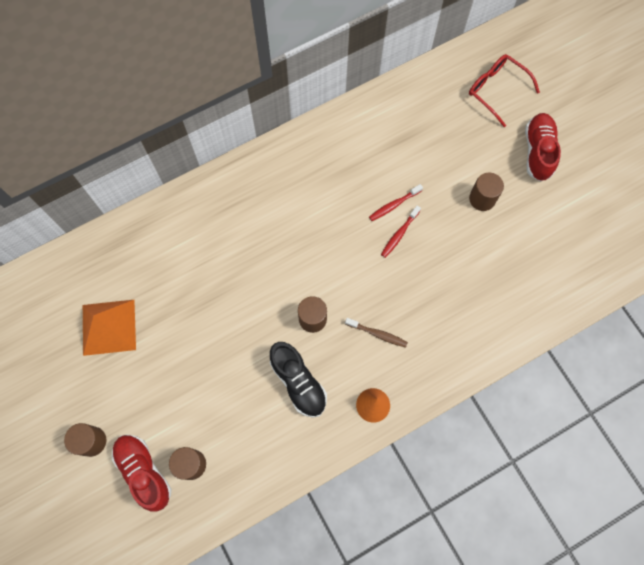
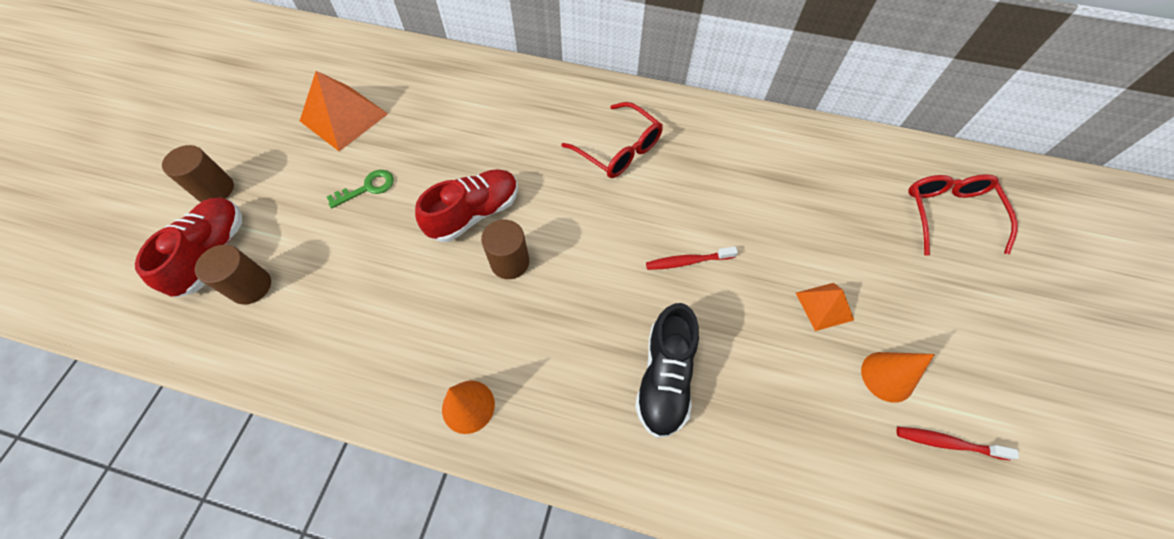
camera: 45 degrees right, 10 degrees down
(183, 354) = (367, 188): none -> green key
(298, 382) = (426, 308): black shoe -> black shoe (665, 378)
(299, 199) = (619, 150): none -> red glasses
(377, 334) = (556, 337): brown toothbrush -> none
(394, 205) = (710, 230): red toothbrush -> red toothbrush (947, 443)
(482, 199) = (824, 306): brown cylinder -> orange pyramid
(536, 210) = (887, 376): none -> orange cone
(538, 152) = (949, 314): red shoe -> red shoe (474, 213)

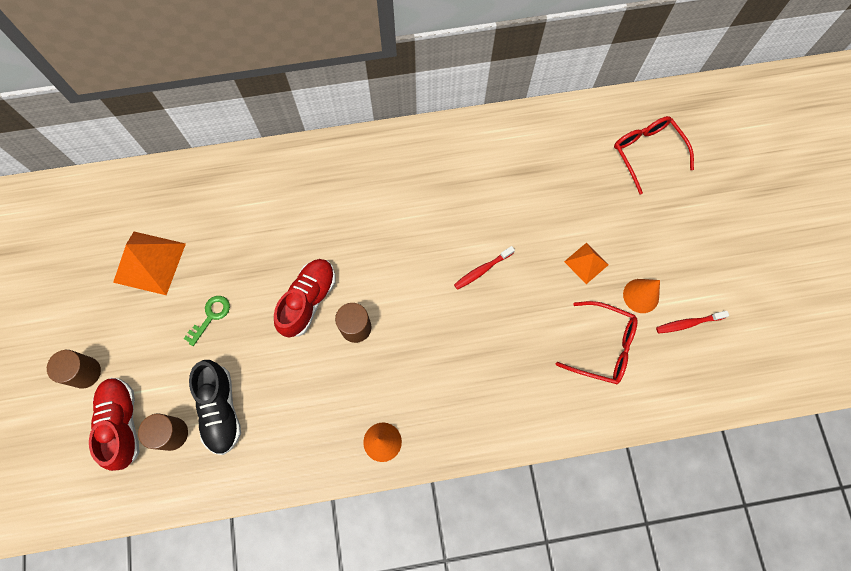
camera: 25 degrees left, 10 degrees up
(619, 150) = (391, 198): red glasses -> red glasses (603, 346)
(665, 378) = (502, 362): black shoe -> black shoe (221, 409)

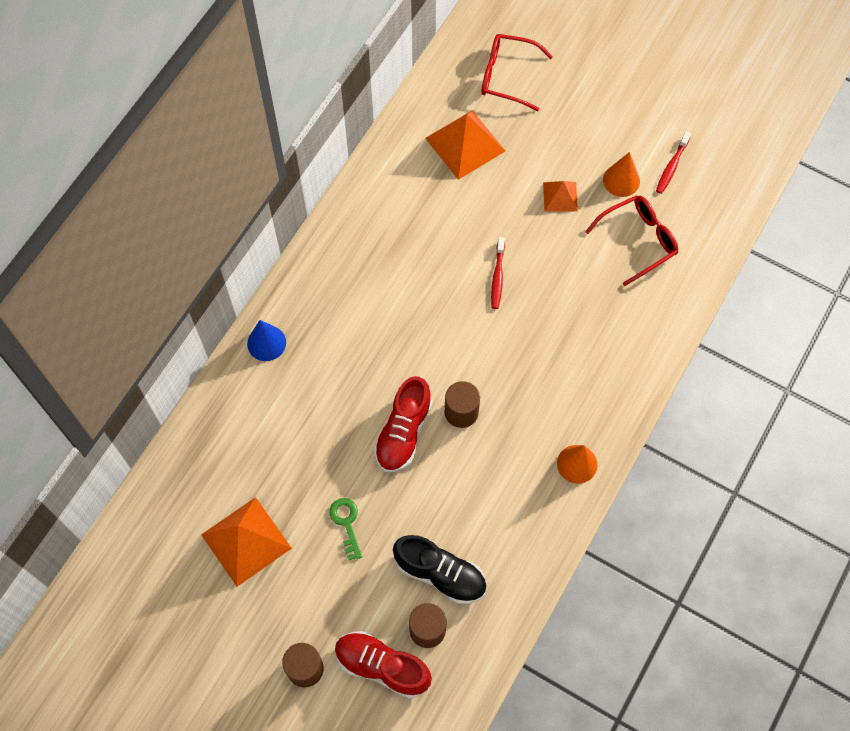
camera: 50 degrees left, 5 degrees down
(302, 162) = (266, 343): none -> blue cone
(308, 300) = (403, 432): red shoe -> red shoe turned 135 degrees counterclockwise
(565, 168) = (465, 144): none -> orange pyramid

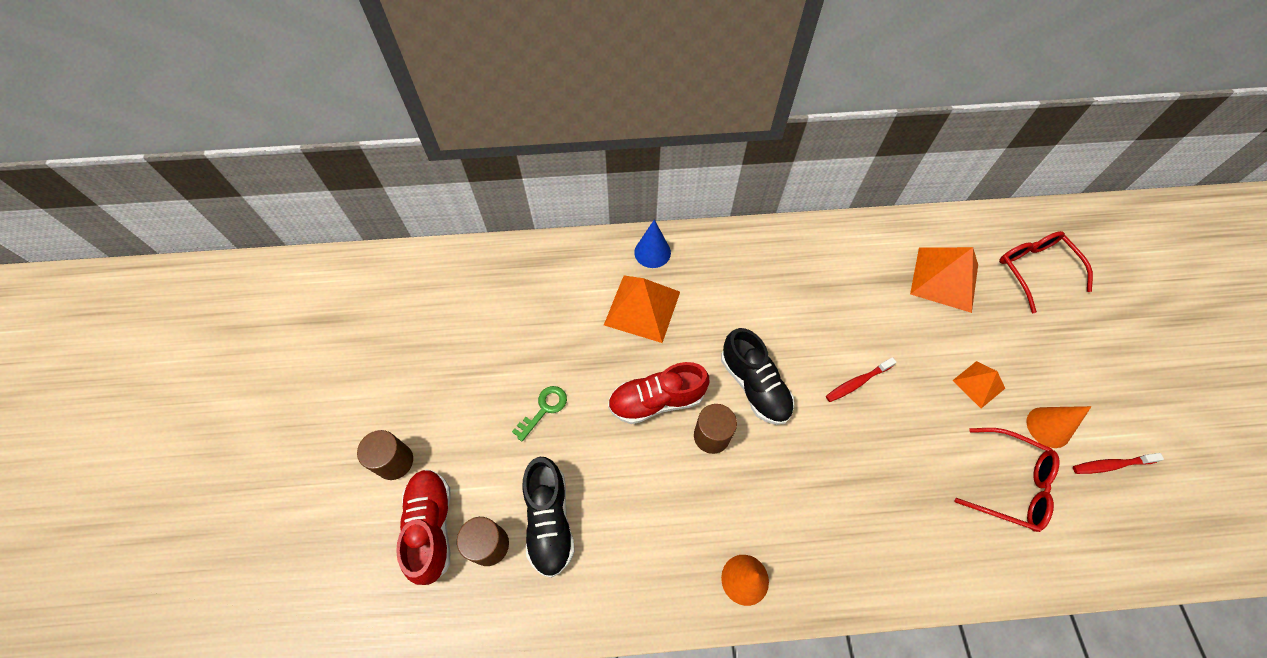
camera: 55 degrees right, 5 degrees down
(246, 541) = (479, 344): orange pyramid -> orange pyramid (642, 308)
(445, 352) = (754, 385): none -> black shoe

